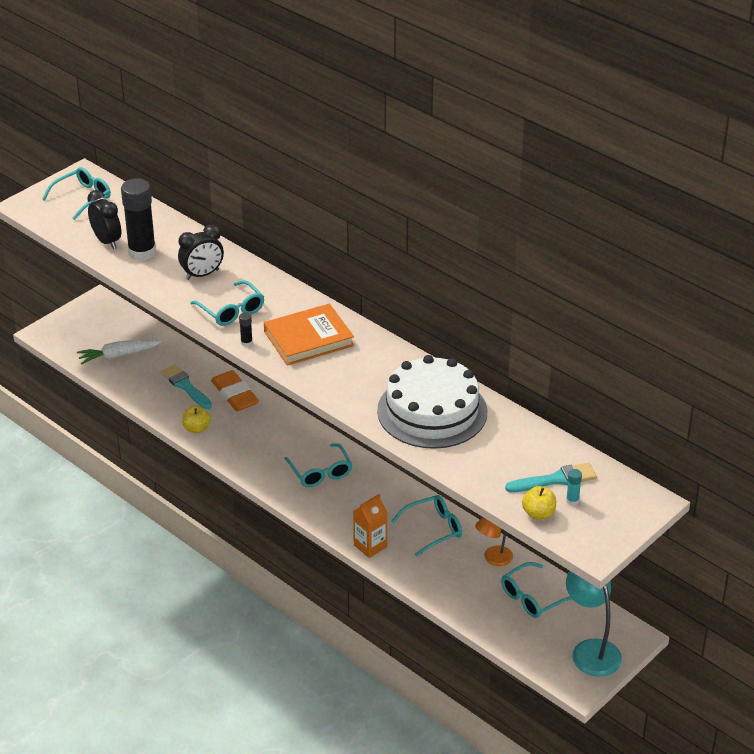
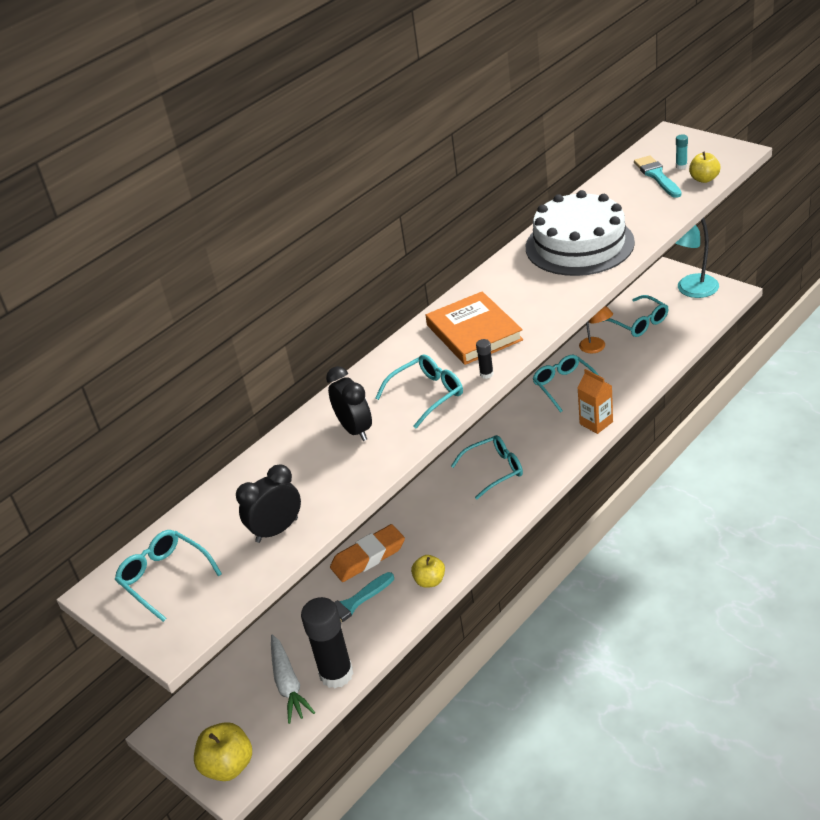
camera: 85 degrees left, 0 degrees up
(58, 331) = (228, 766): none -> yellow apple
(142, 252) = (305, 491): black glue stick -> black glue stick (336, 674)

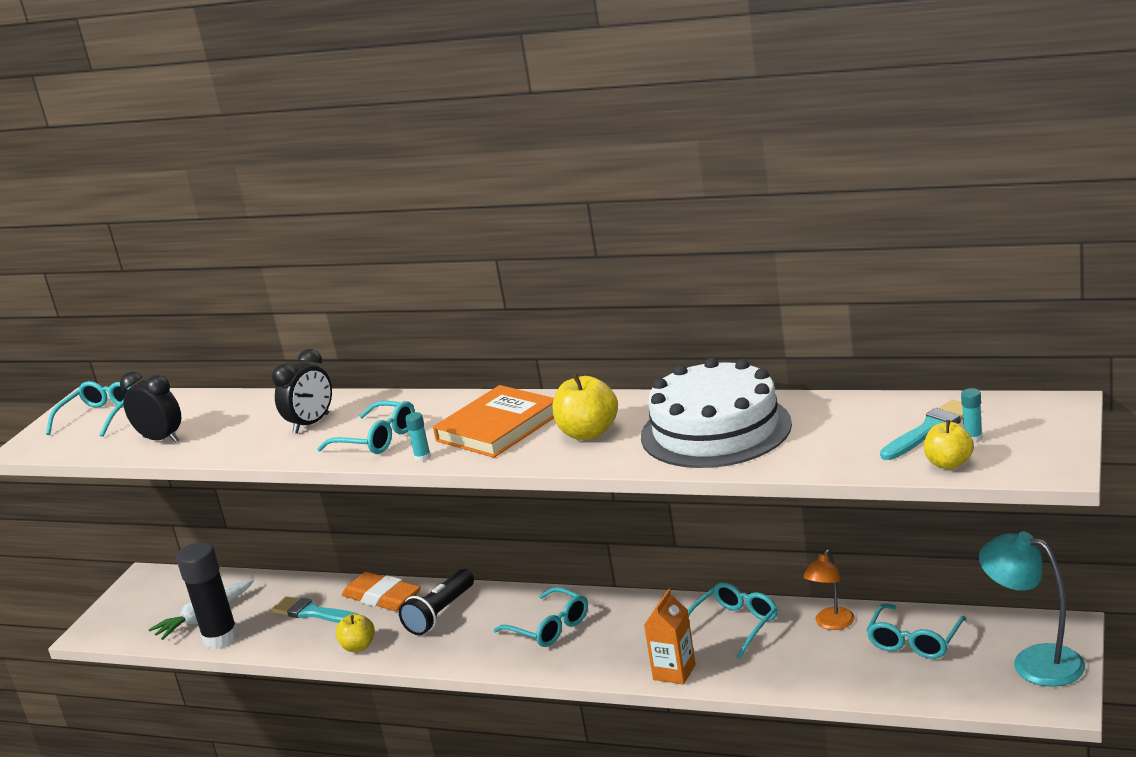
camera: 65 degrees right, 15 degrees down
(228, 766) = (108, 623): yellow apple -> yellow apple (588, 433)
(424, 526) = (440, 614): none -> black flashlight
(486, 374) = (422, 457): black glue stick -> turquoise glue stick

